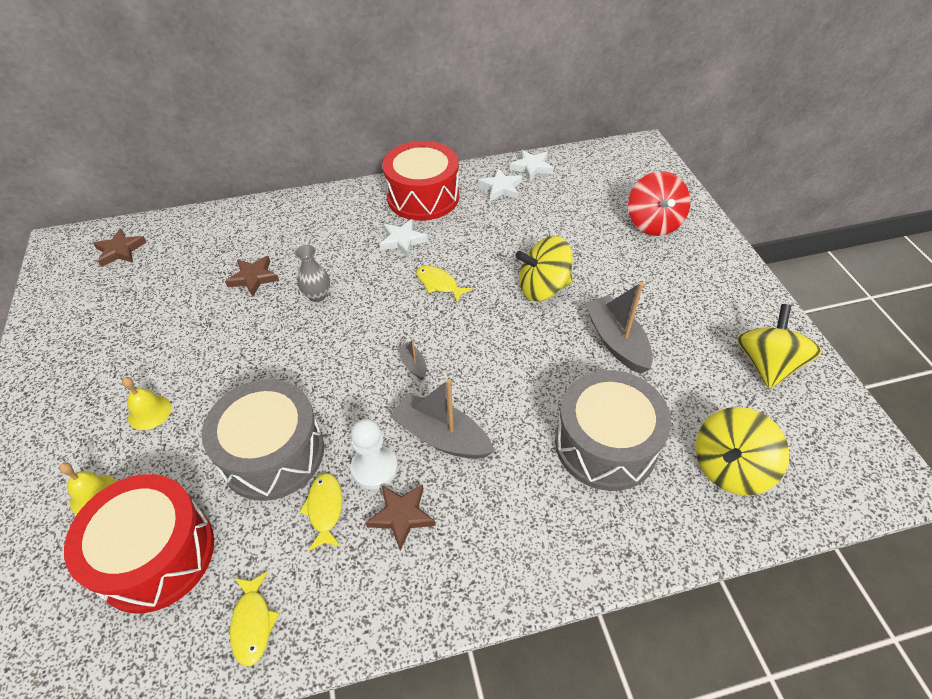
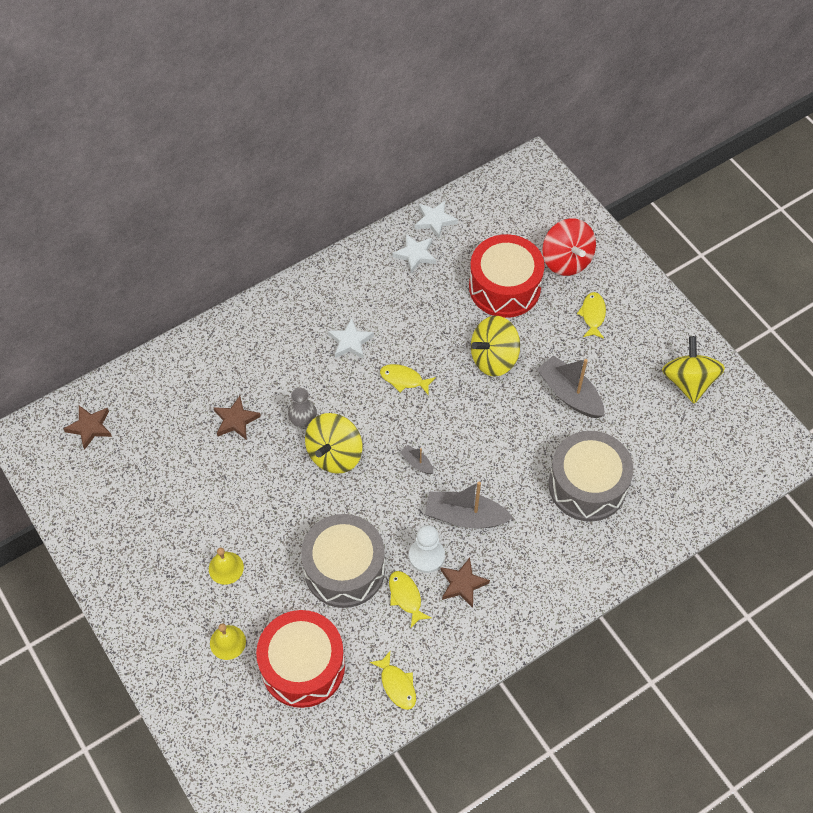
camera: 20 degrees left, 10 degrees up
(423, 197) = (346, 285): red drum -> red drum (504, 287)
(667, 275) = (592, 315): none -> yellow fish
(729, 467) = (678, 476): yellow spinning top -> yellow spinning top (334, 454)

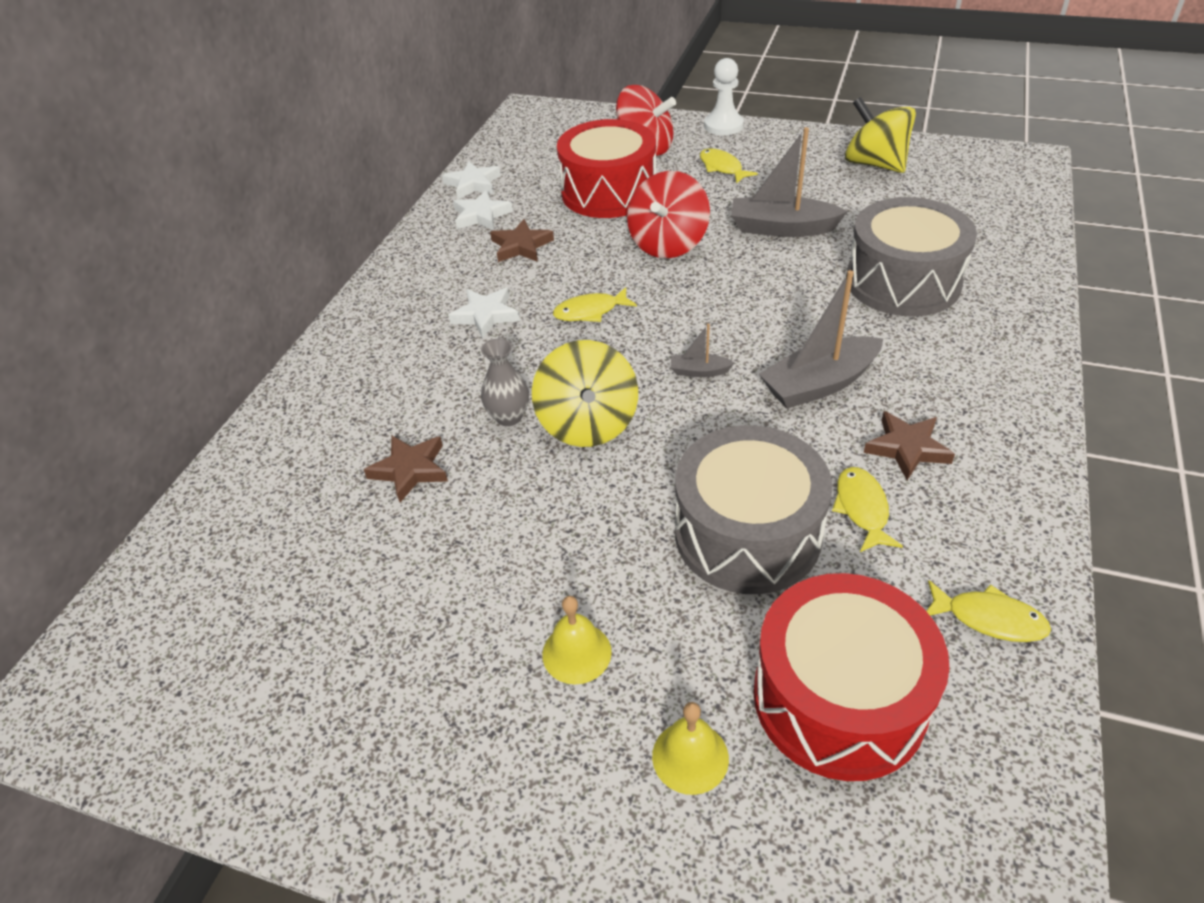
camera: 35 degrees left, 15 degrees down
(90, 427) = (169, 618): brown star -> brown star (521, 246)
(406, 597) = (862, 508): yellow fish -> yellow fish turned 60 degrees clockwise
(426, 556) = (828, 449): white pawn -> white pawn (723, 126)
(494, 358) = (668, 244): yellow spinning top -> red spinning top

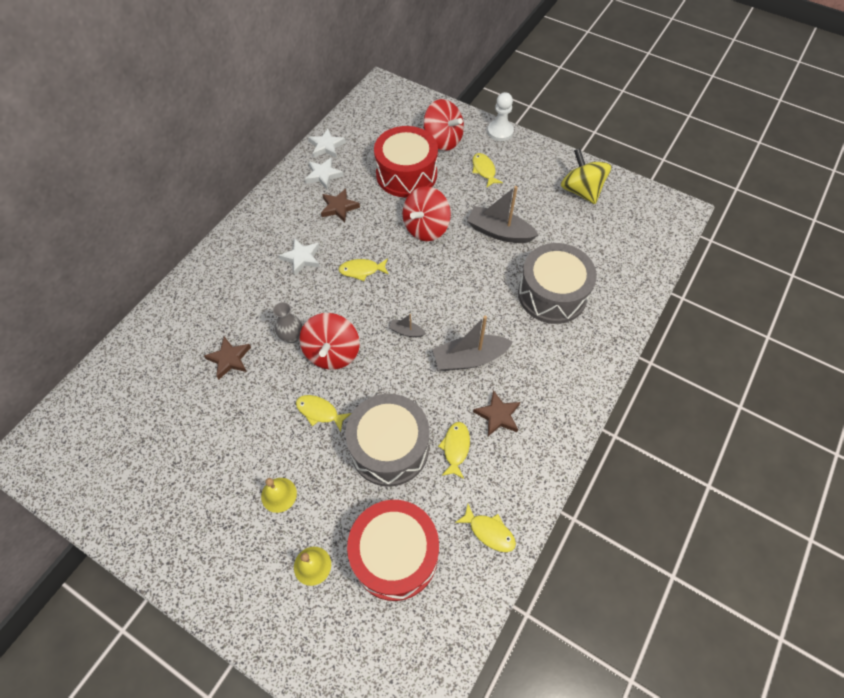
camera: 10 degrees right, 15 degrees up
(588, 424) = (332, 352): yellow spinning top -> red spinning top
(600, 510) = (319, 412): none -> yellow fish

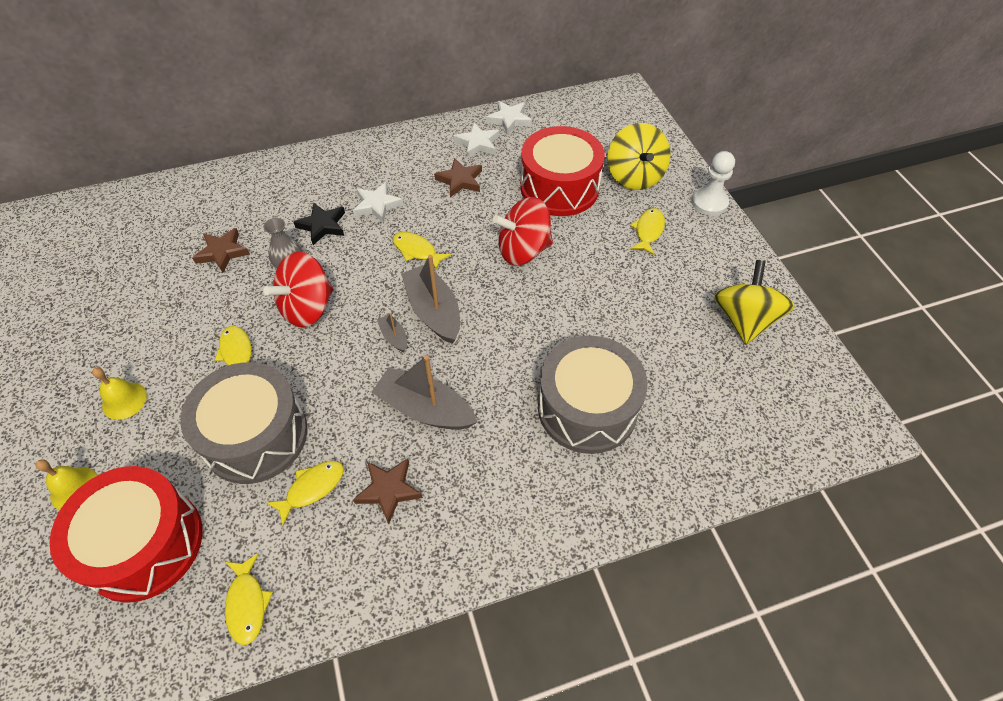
camera: 40 degrees right, 5 degrees down
(280, 295) = (322, 225): none -> black star
(443, 140) = (634, 176): red spinning top -> yellow spinning top
(499, 232) = (597, 303): grey boat -> grey boat (434, 311)

